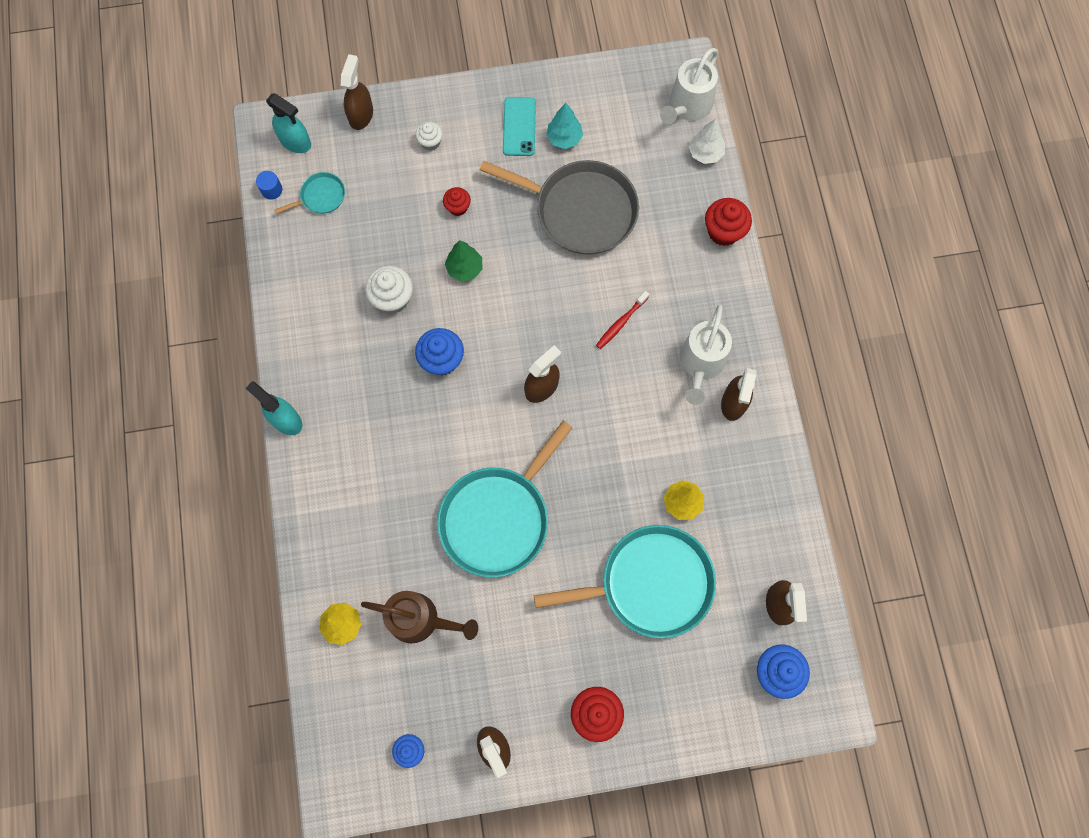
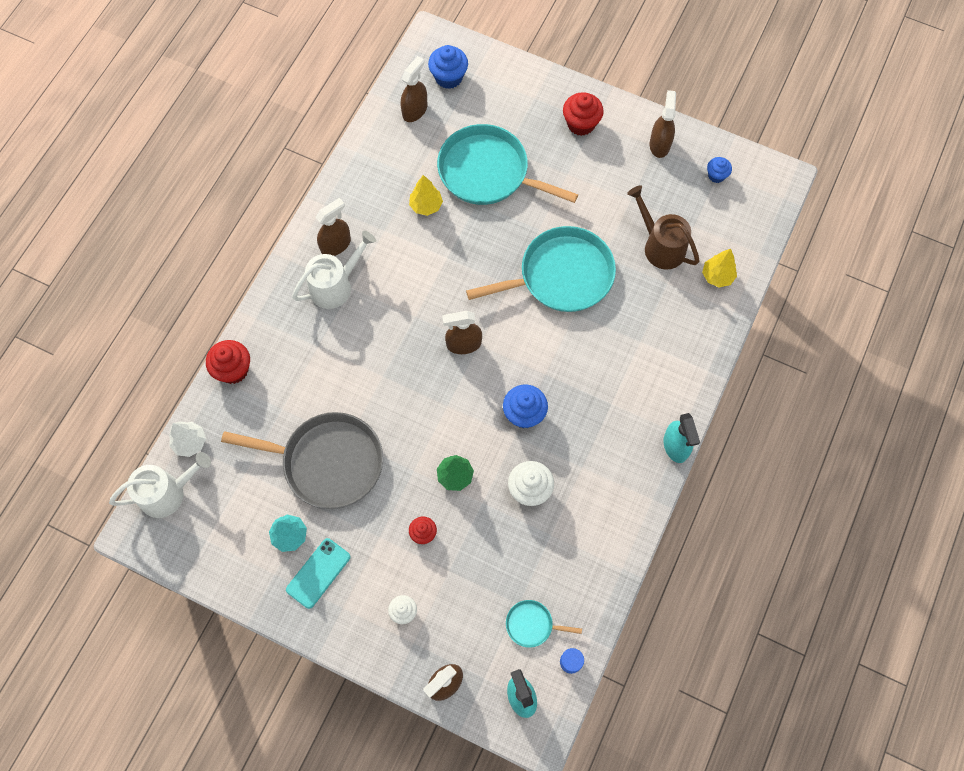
camera: 145 degrees left, 5 degrees down
(580, 210) = (327, 462): grey pan -> grey pan turned 135 degrees clockwise
(621, 323) = (368, 352): red toothbrush -> none

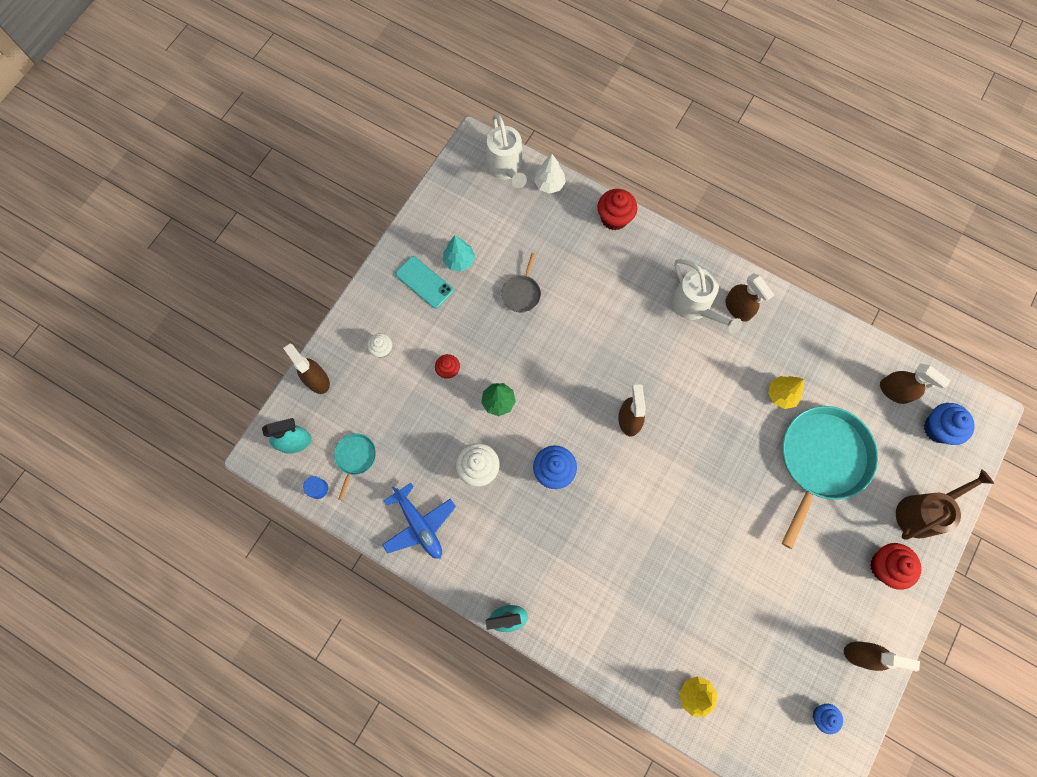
camera: 95 degrees right, 5 degrees up
(327, 462) = (521, 293): grey pan -> grey pan, size x0.45
(561, 276) = (700, 523): turquoise pan -> none
(596, 545) = (419, 525): none -> blue plane
(660, 246) = (733, 635): brown watering can -> brown watering can (922, 512)

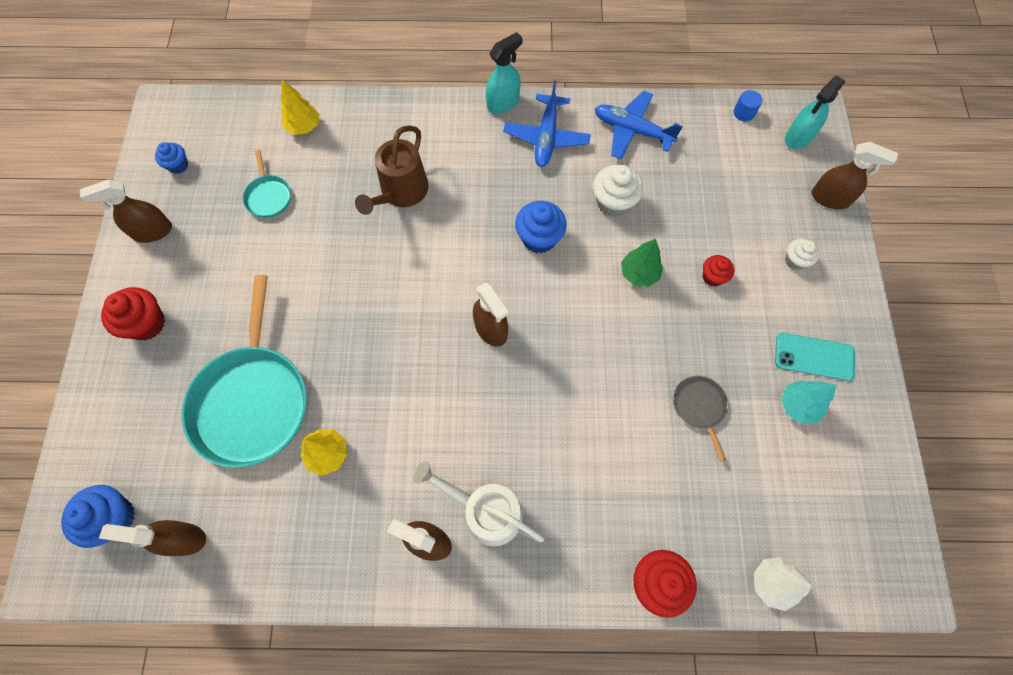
camera: 150 degrees right, 5 degrees down
(355, 458) = (733, 152): turquoise pan -> turquoise pan (268, 196)
(493, 559) = (546, 137): none -> blue plane
(506, 168) = (842, 573): white watering can -> none
(922, 512) = (115, 403): brown watering can -> brown watering can (401, 193)

